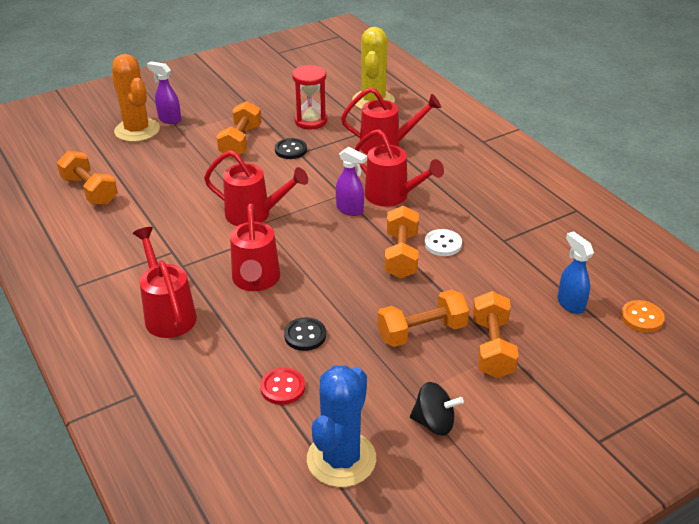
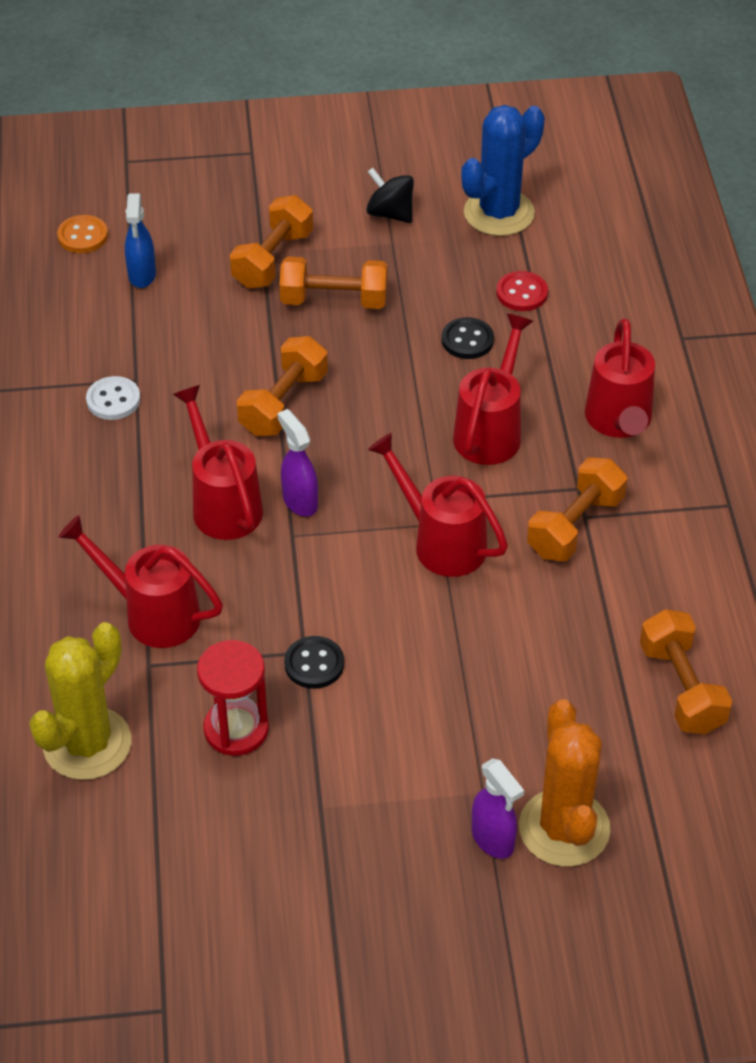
camera: 155 degrees left, 10 degrees up
(240, 142) = (389, 718): orange dumbbell -> orange dumbbell (575, 526)
(443, 244) = (217, 401): white button -> white button (113, 400)

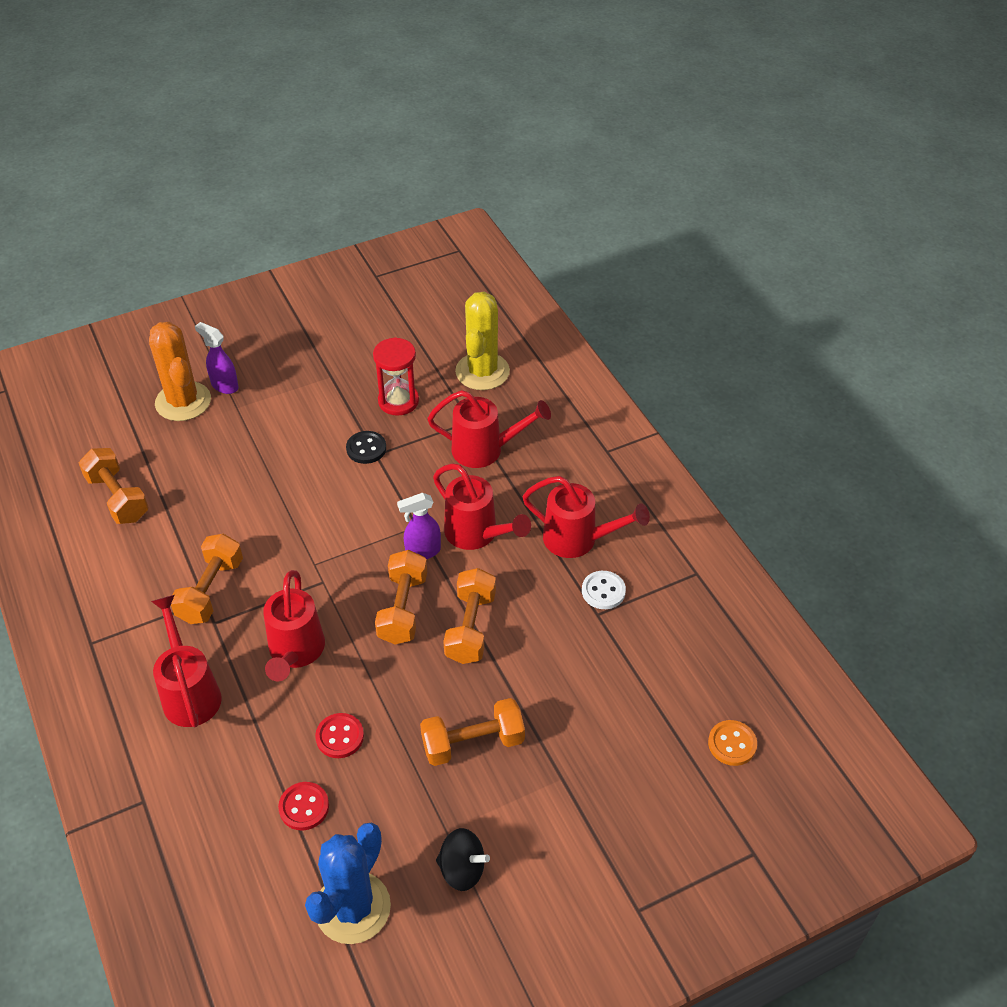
camera: 160 degrees right, 0 degrees up
(142, 275) = (653, 717): blue spray bottle -> none
(273, 259) = (548, 772): orange dumbbell -> orange dumbbell (403, 609)
(299, 501) = (422, 552): purple spray bottle -> purple spray bottle turned 120 degrees clockwise
(442, 542) = (307, 550): red watering can -> red watering can (577, 539)
(467, 340) = (340, 737): black button -> red button

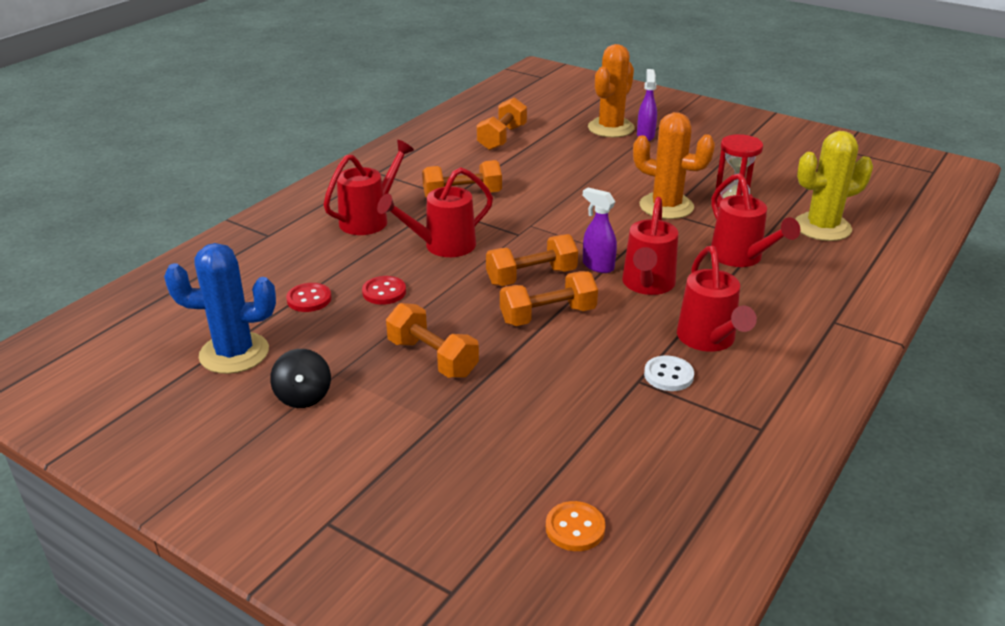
camera: 60 degrees right, 15 degrees down
(366, 448) = (666, 206): black button -> orange cactus

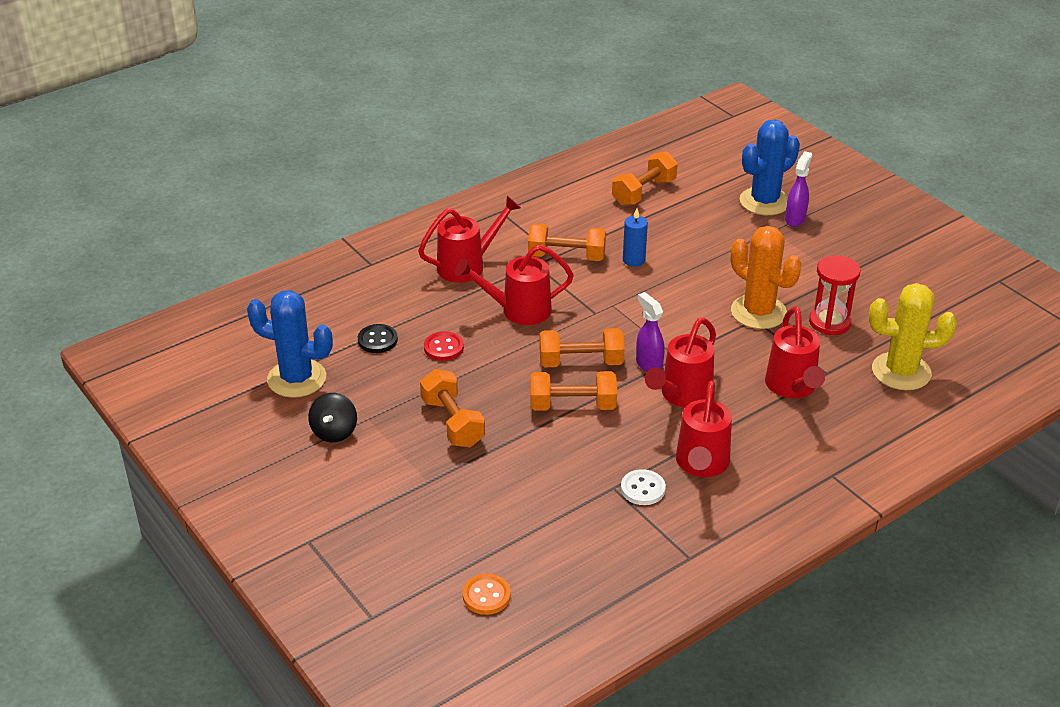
camera: 20 degrees right, 5 degrees up
(309, 299) = (377, 340): red button -> black button
(527, 188) = (634, 260): none -> blue candle
(611, 128) = (764, 201): orange cactus -> blue cactus

